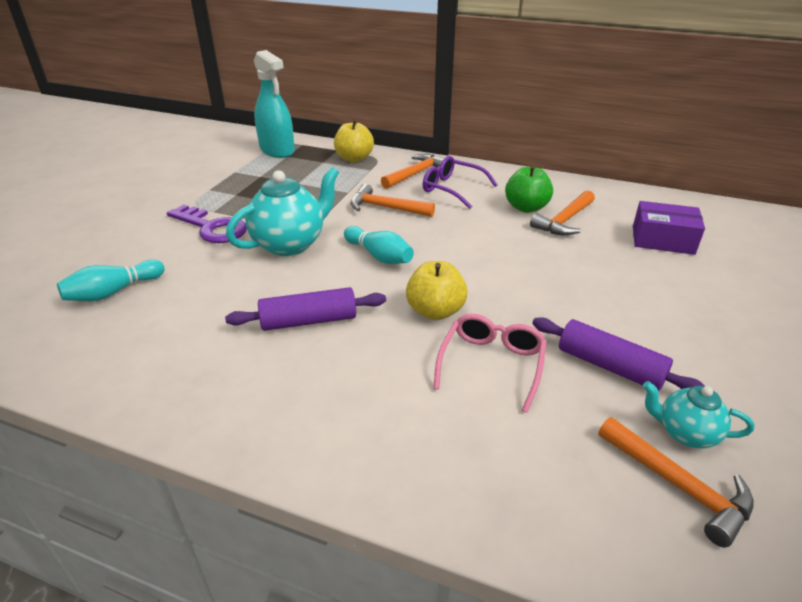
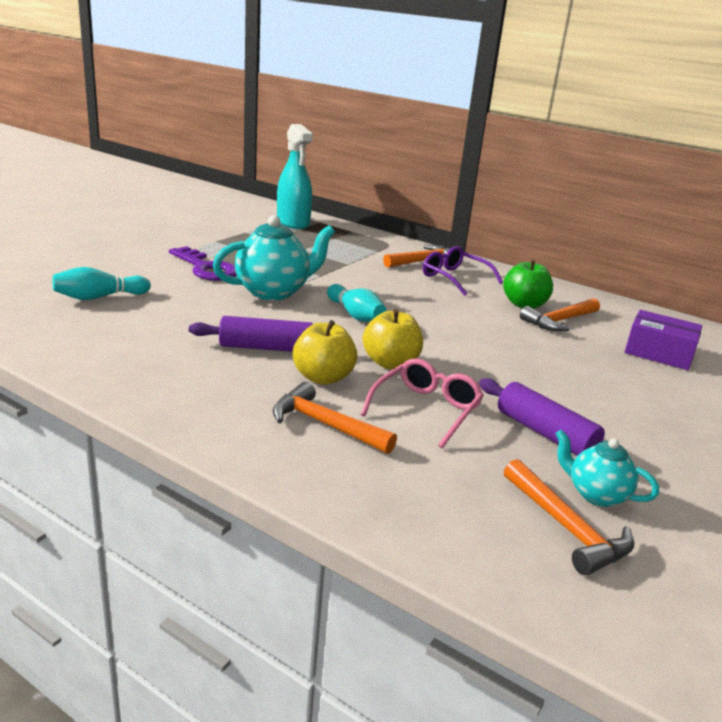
camera: 10 degrees right, 10 degrees down
(354, 158) = (366, 240): yellow apple -> yellow apple (323, 377)
(386, 208) = (380, 281): orange hammer -> orange hammer (326, 425)

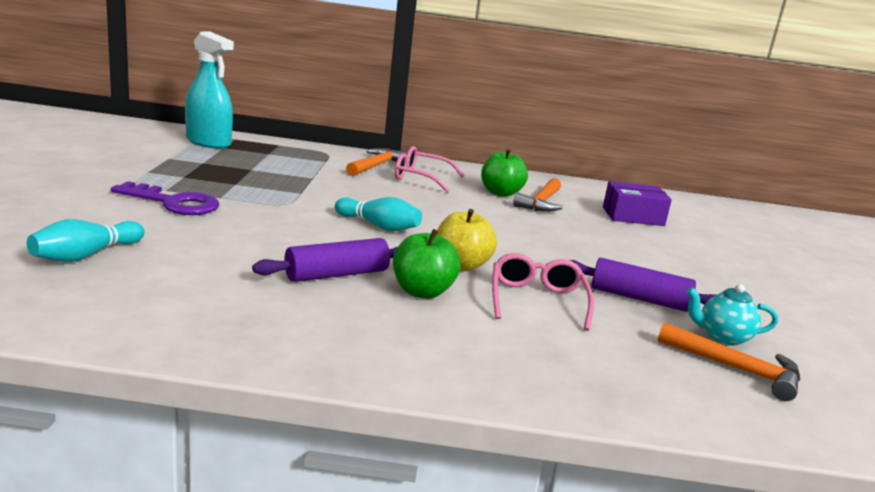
camera: 30 degrees left, 5 degrees down
(274, 292) = (276, 216): turquoise teapot -> none
(323, 377) = (422, 292): yellow apple -> green apple
(326, 425) = (477, 335): orange hammer -> none
(454, 278) = (421, 178): purple glasses -> pink glasses

